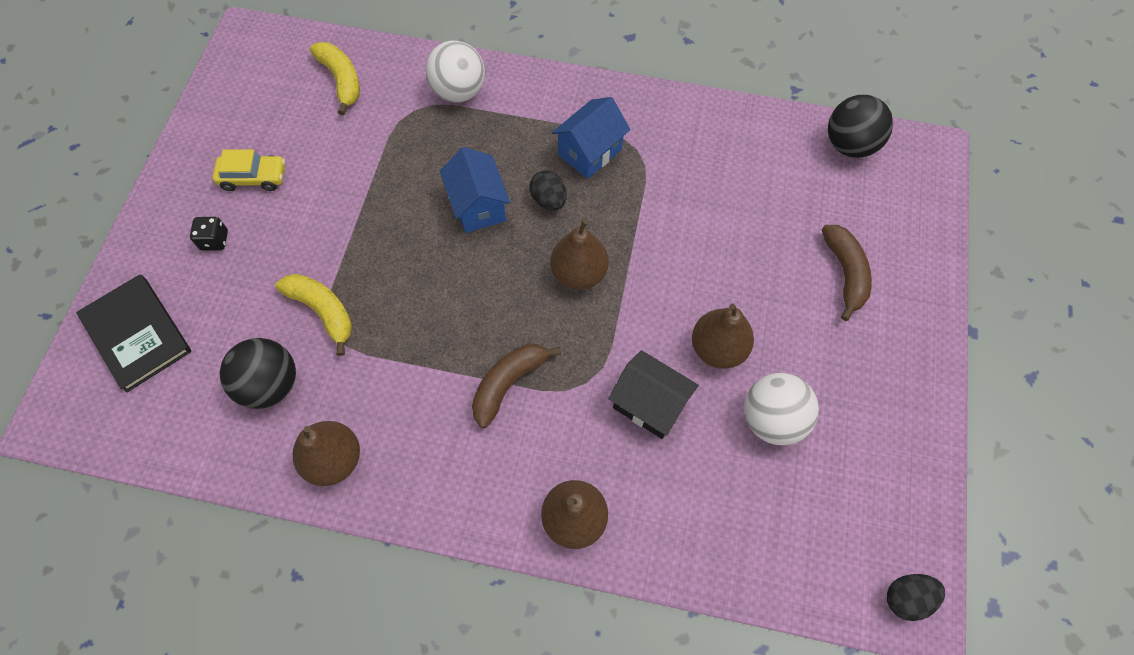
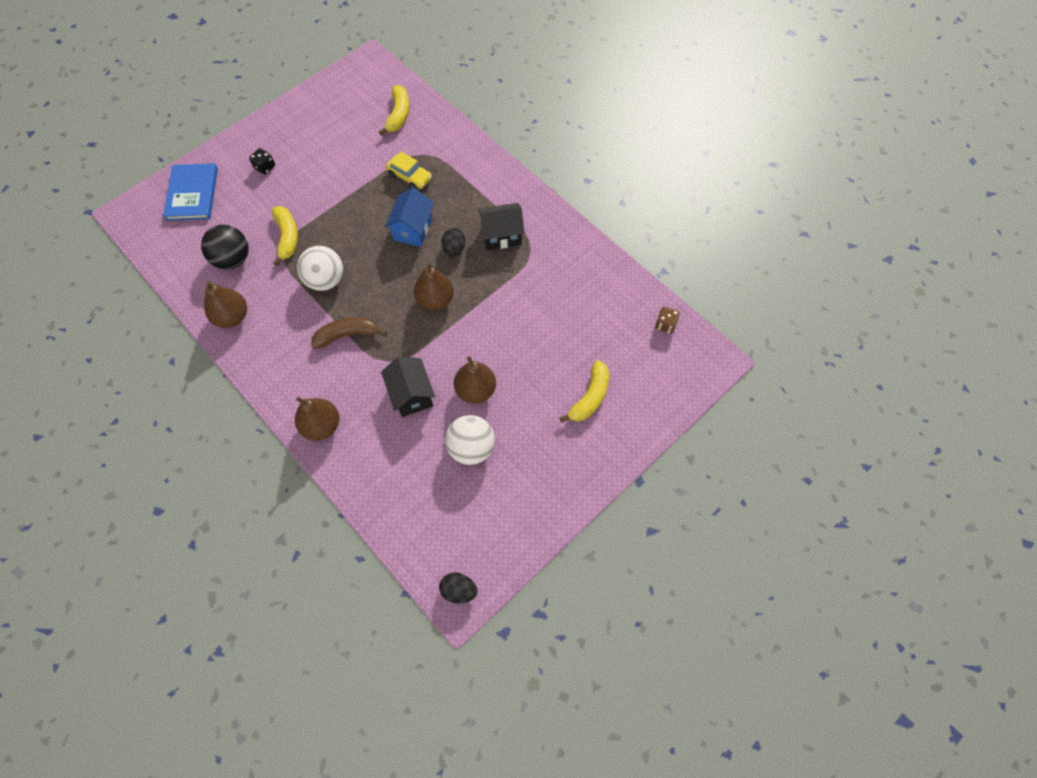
camera: 35 degrees right, 0 degrees up
(136, 334) = (192, 194): black book -> blue book
(253, 177) = (310, 144): yellow car -> yellow car (410, 177)
(459, 91) = (457, 157): white ball -> white ball (325, 280)
(590, 152) = (501, 235): blue house -> black house
(845, 273) = (590, 397): brown banana -> yellow banana
(849, 145) = (665, 325): black ball -> brown dice

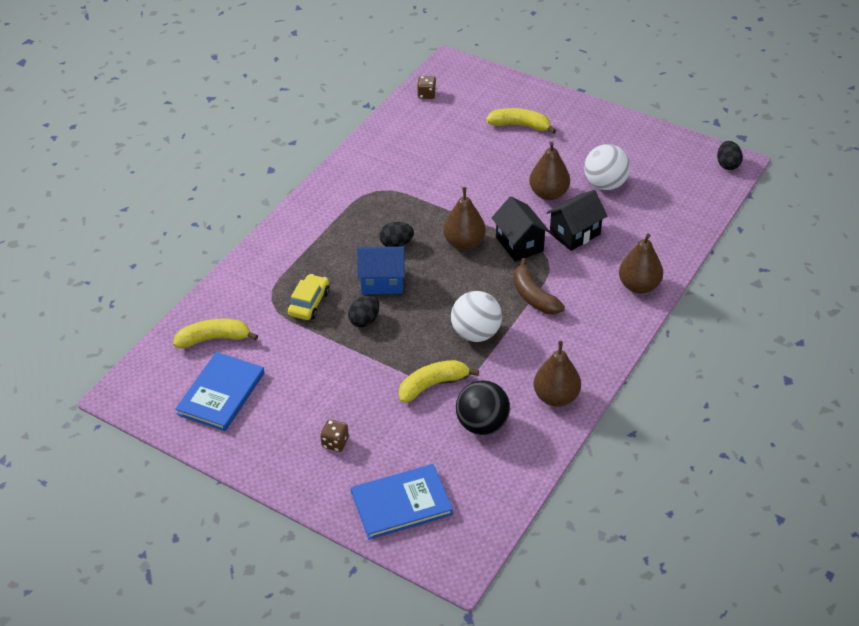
camera: 105 degrees left, 20 degrees down
(265, 167) = (335, 443): black dice -> brown dice
(343, 112) = (221, 393): none -> blue book
(375, 208) = (364, 320): none -> black egg
(501, 235) = (366, 214): black house -> black house (519, 244)

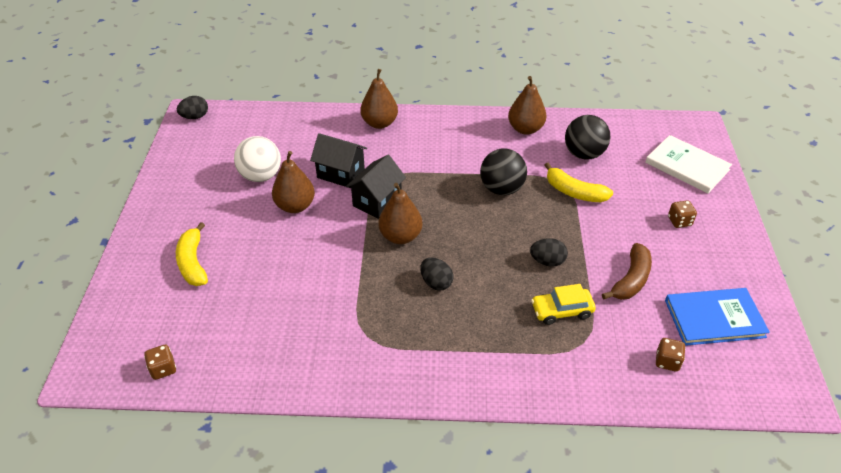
camera: 120 degrees left, 0 degrees up
(214, 339) = (667, 361): yellow banana -> brown dice
(382, 282) = (492, 270): blue house -> none
(401, 503) = (687, 166): blue book -> white book
(476, 333) = (501, 189): white ball -> black ball
(533, 296) = (434, 172): brown banana -> brown banana (631, 280)

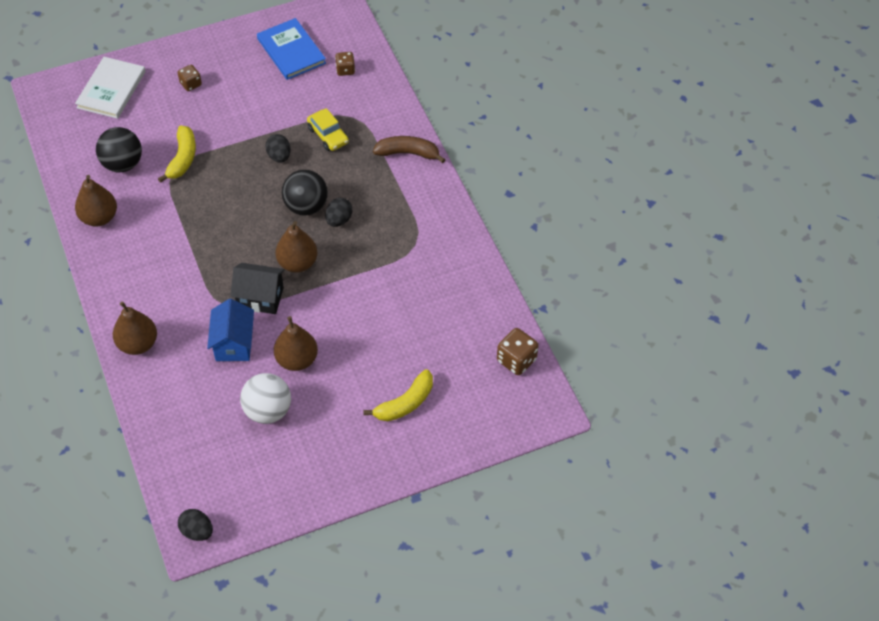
camera: 115 degrees left, 10 degrees up
(163, 369) = (516, 360): brown dice -> brown dice, size x1.54
(341, 173) = (234, 343): black house -> blue house
(501, 189) = (201, 211): black ball -> black ball (306, 206)
(631, 280) = (274, 102): brown banana -> brown banana (408, 153)

